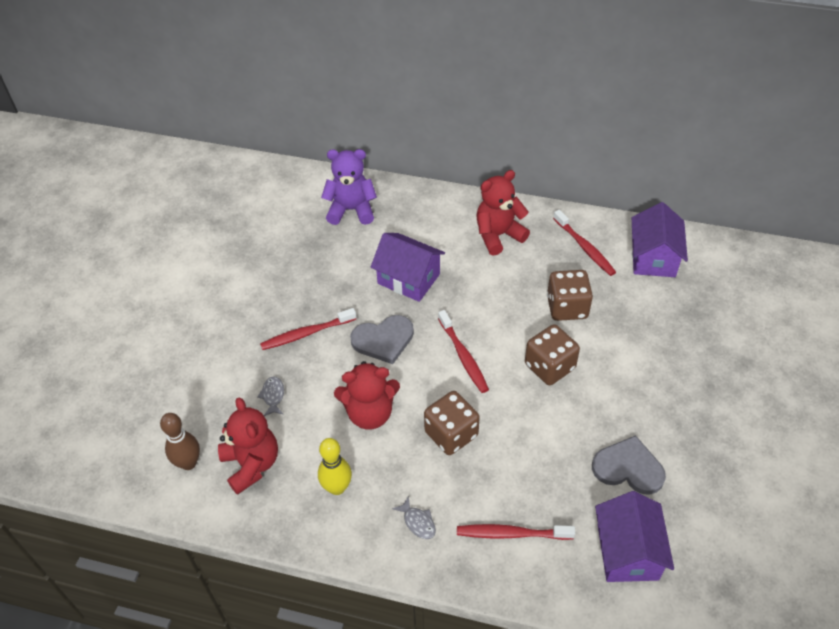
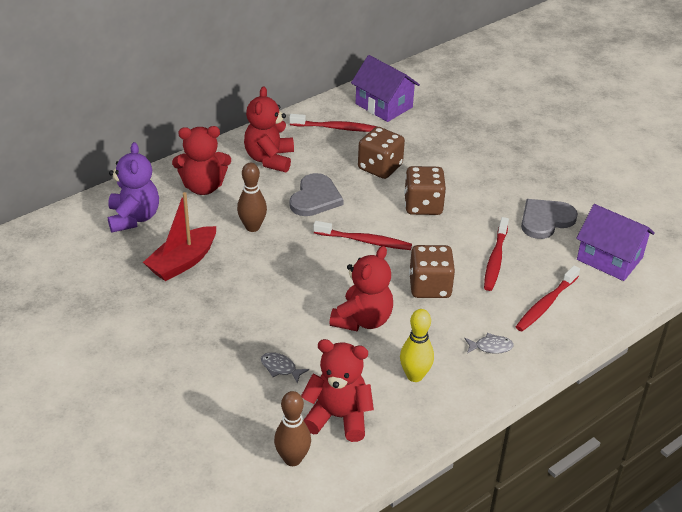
camera: 55 degrees left, 10 degrees down
(306, 333) = (237, 314): red toothbrush -> red toothbrush (495, 259)
(331, 267) = (183, 262): none -> red boat
(351, 210) = (134, 218): purple teddy bear -> purple teddy bear turned 135 degrees clockwise
(383, 340) = (298, 274): grey heart -> grey heart (315, 198)
(408, 279) = (252, 227): purple house -> brown bowling pin
(424, 221) = (203, 187): none -> red teddy bear

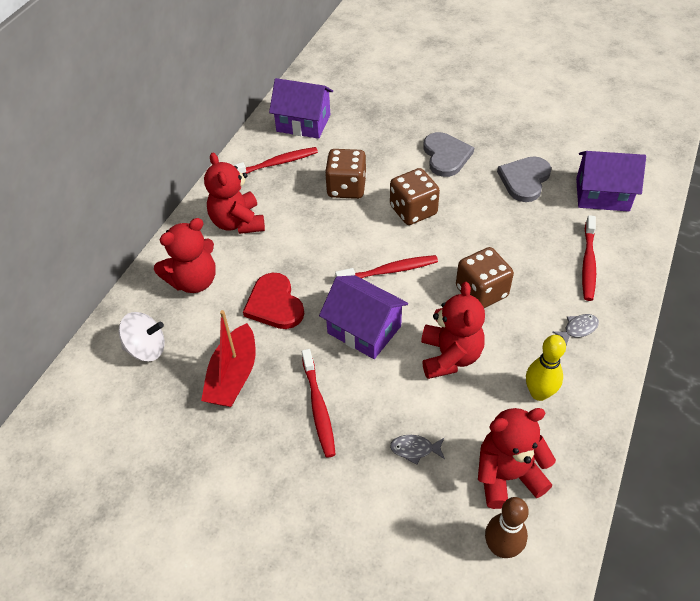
camera: 25 degrees left, 10 degrees up
(134, 218) = (146, 349): purple teddy bear -> white spinning top
(252, 227) = (274, 304): brown bowling pin -> red heart
(308, 273) = (364, 329): none -> purple house
(315, 198) = (311, 245): grey heart -> grey heart (446, 156)
(495, 259) = (514, 238): red toothbrush -> red toothbrush (318, 407)

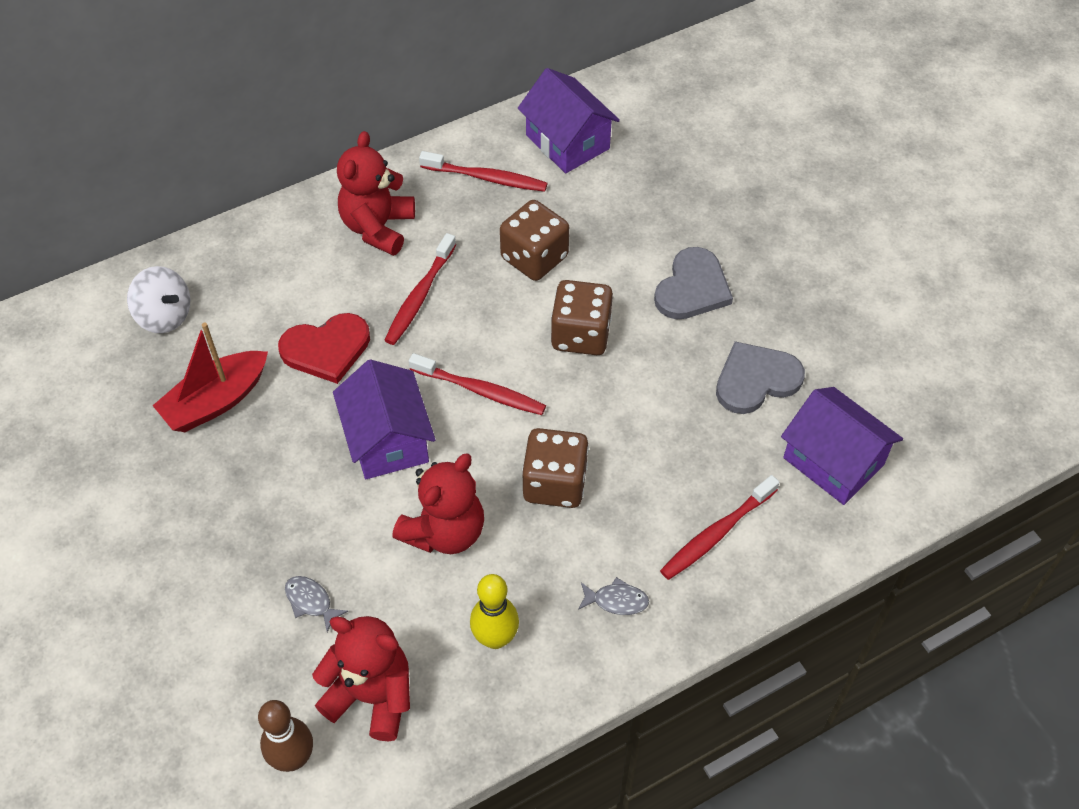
camera: 35 degrees right, 5 degrees up
(194, 281) = (273, 269): red teddy bear -> none
(274, 304) = (326, 349): red heart -> red heart turned 120 degrees counterclockwise
(318, 407) = (263, 491): red toothbrush -> red toothbrush (420, 296)

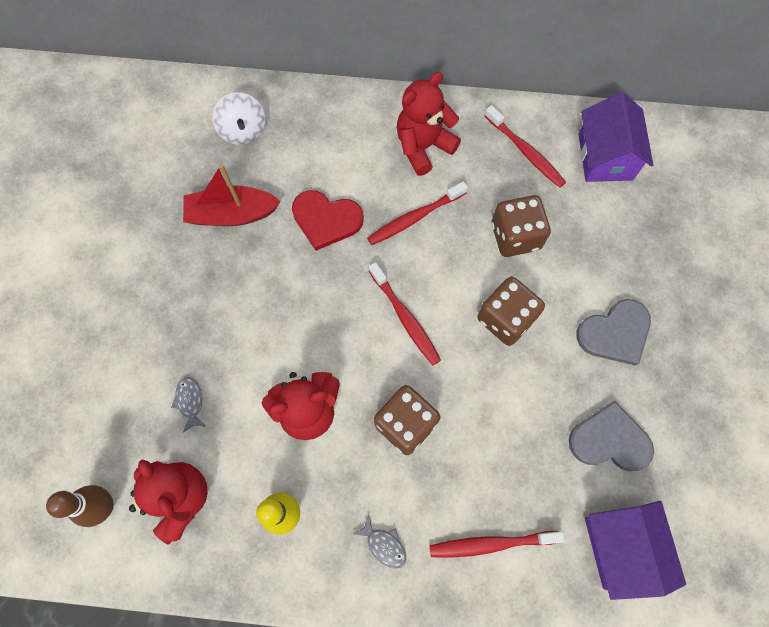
camera: 35 degrees right, 15 degrees up
(387, 440) = (318, 314): purple house -> none

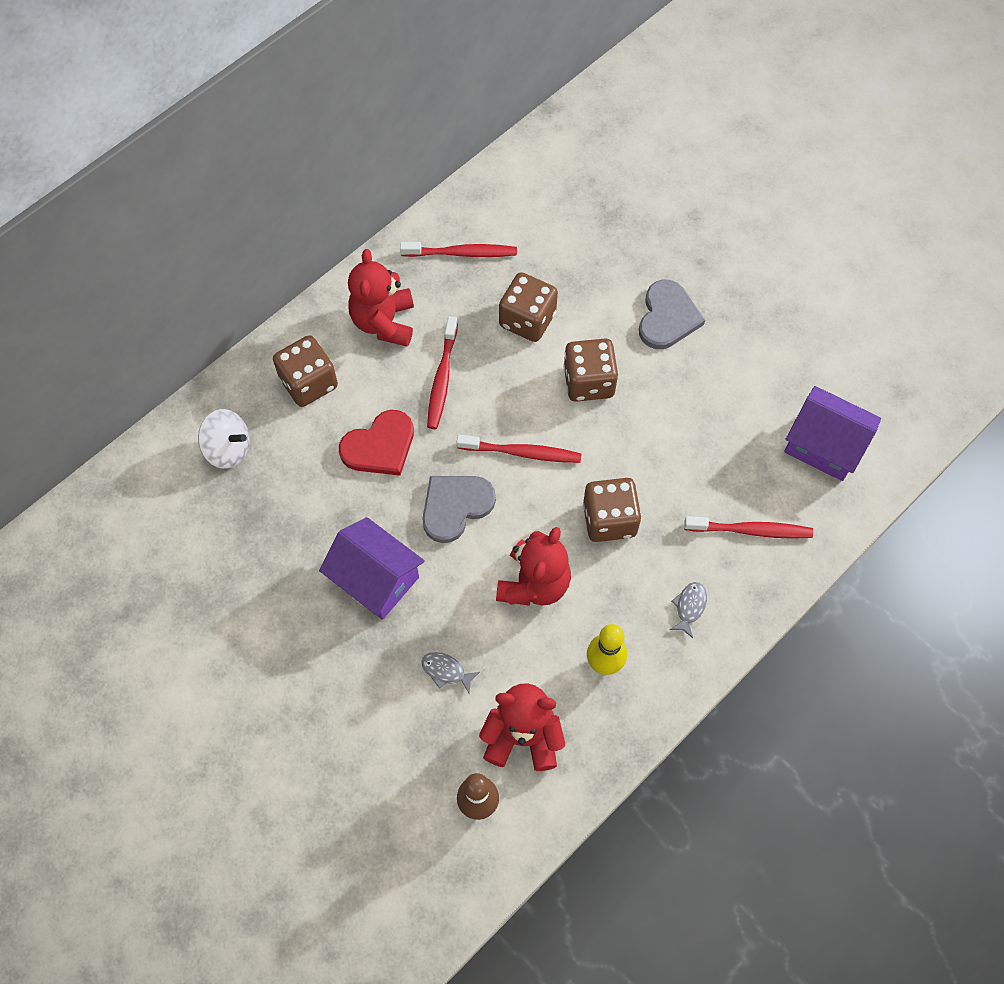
camera: 50 degrees left, 5 degrees down
(232, 214) = (302, 516): red boat -> none
(334, 138) = (309, 383): none -> brown dice
(384, 545) = (689, 607): grey fish -> grey fish turned 60 degrees counterclockwise
(491, 544) = (750, 530): red toothbrush -> red toothbrush turned 120 degrees counterclockwise
(605, 156) = (520, 202): purple house -> purple house (375, 579)
(609, 440) = (743, 388): grey heart -> grey heart (455, 506)

